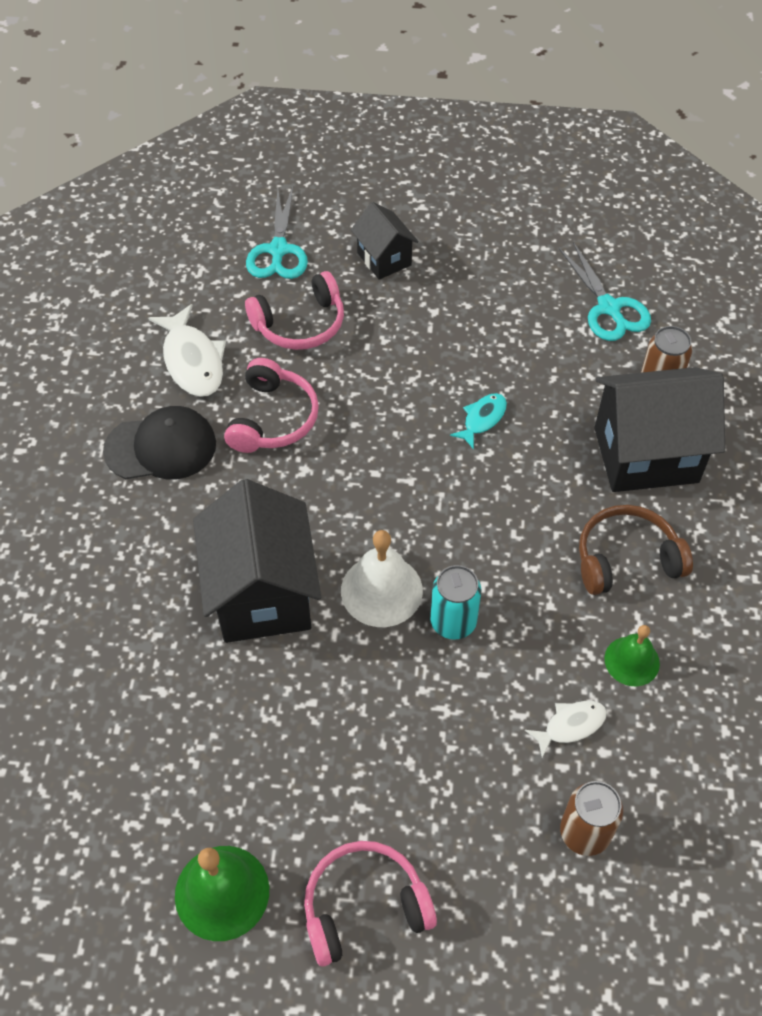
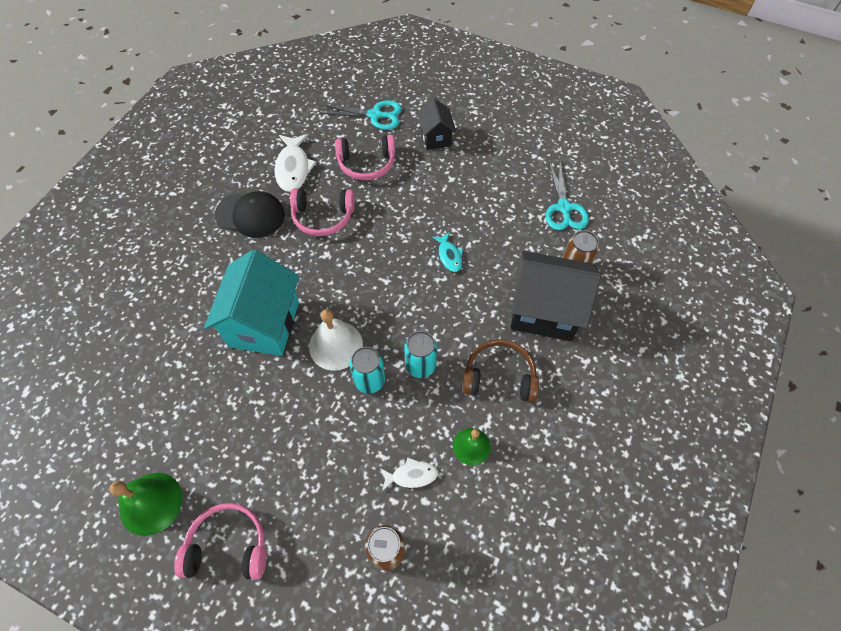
camera: 20 degrees right, 5 degrees up
(262, 594) = (264, 324): black house -> turquoise house
(273, 418) = (323, 217): pink headphones -> pink headphones turned 60 degrees clockwise
(278, 250) = (375, 115): turquoise scissors -> turquoise scissors turned 105 degrees counterclockwise
(482, 419) = (449, 256): turquoise fish -> turquoise fish turned 105 degrees clockwise
(513, 579) = (420, 365): none -> turquoise can

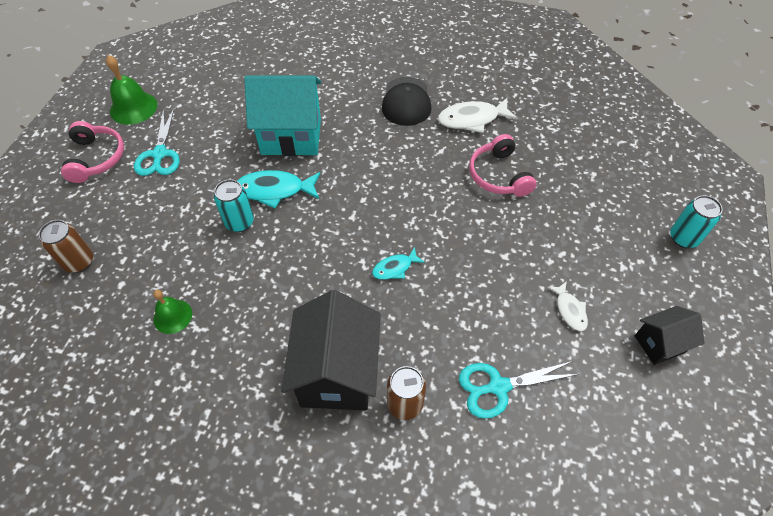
camera: 80 degrees right, 5 degrees down
(323, 217) = (418, 153): pink headphones -> none
(336, 345) = (274, 190): white bell -> turquoise fish
(375, 115) = (572, 171): turquoise scissors -> turquoise scissors (159, 154)
(411, 475) = (145, 270): white fish -> white fish (569, 310)
(420, 365) = (258, 261): turquoise can -> turquoise can (683, 238)
(436, 138) = (562, 232): black house -> black house (659, 344)
(499, 376) = (250, 334): brown headphones -> none

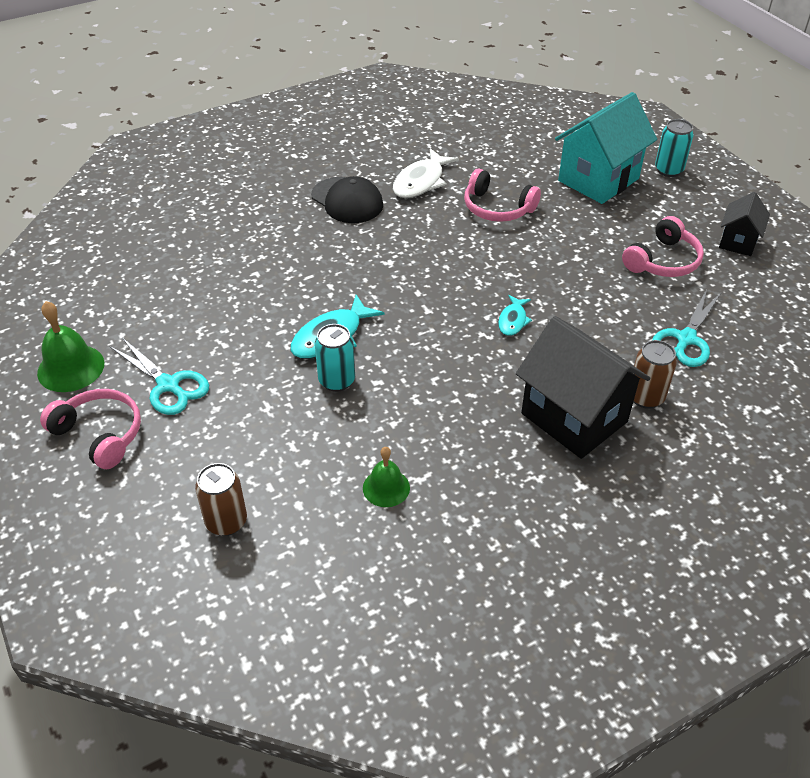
camera: 45 degrees left, 10 degrees down
(291, 136) = (282, 288): turquoise house -> turquoise house (598, 180)
(569, 310) = (663, 261): white fish -> pink headphones

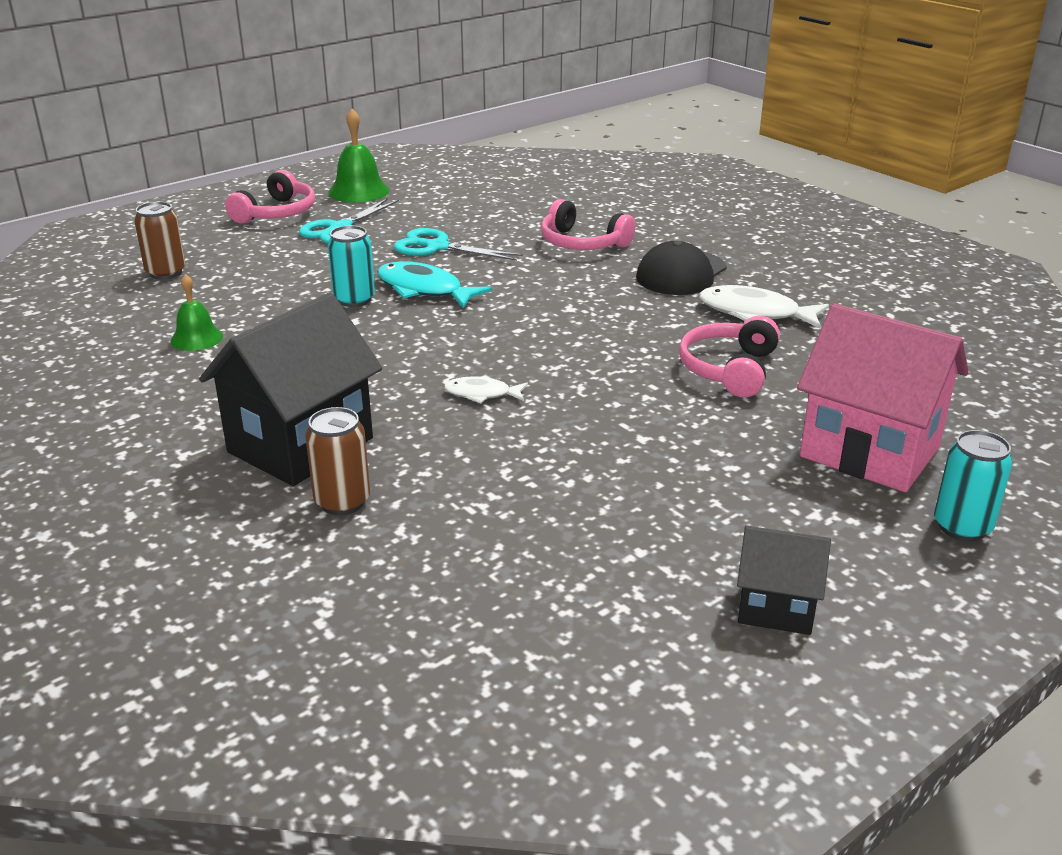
camera: 80 degrees right, 15 degrees down
(513, 320) = (482, 394): turquoise fish -> white fish
(598, 180) = (869, 452): turquoise house -> pink house
(663, 261) = (673, 519): pink headphones -> pink headphones (582, 243)
(686, 339) = (478, 540): turquoise scissors -> turquoise scissors (437, 247)

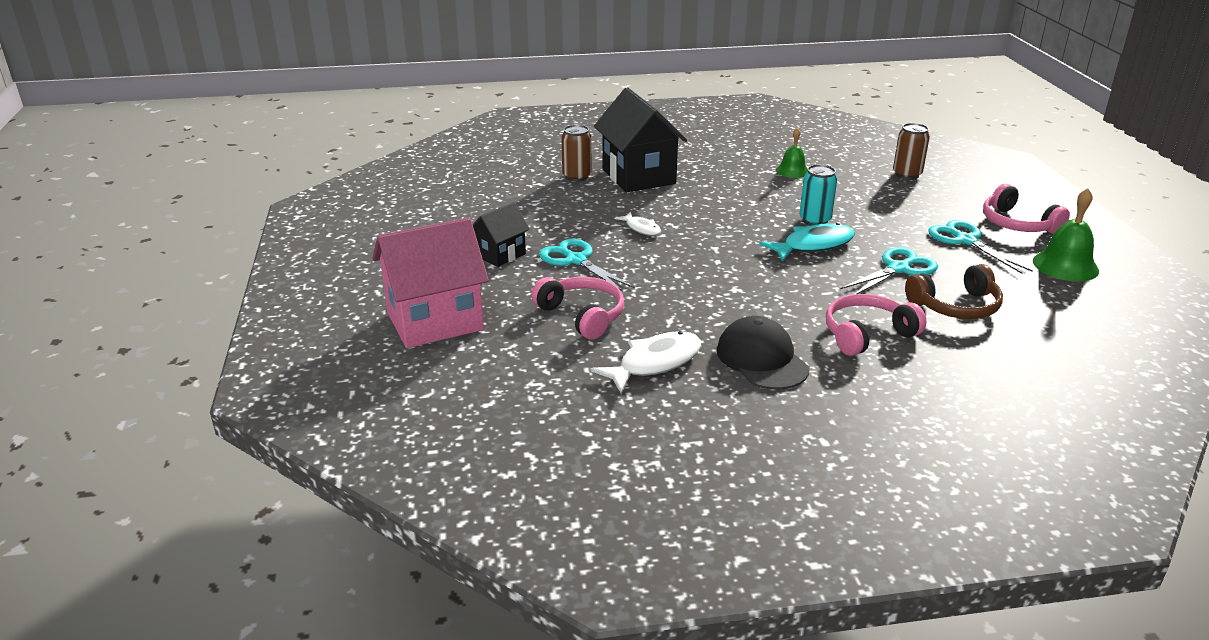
camera: 120 degrees right, 0 degrees up
(482, 394) = (641, 228): white fish -> white fish turned 105 degrees clockwise
(488, 219) = (956, 306): none -> brown headphones
(617, 411) = (576, 260): none -> turquoise scissors
(776, 608) = (372, 242): black house -> black house (500, 255)
(962, 527) = (341, 315): turquoise can -> none

